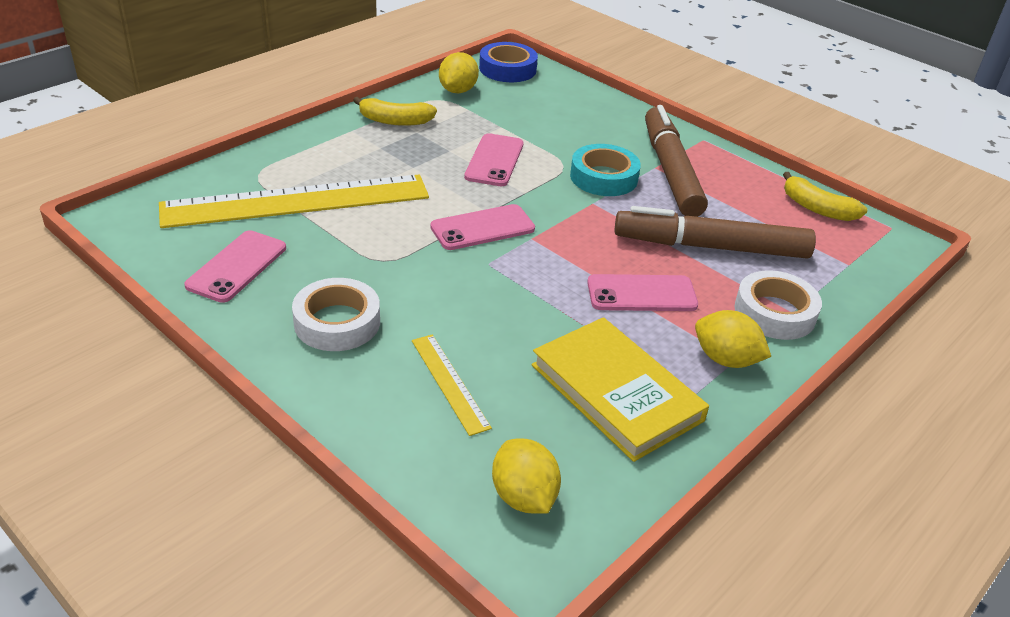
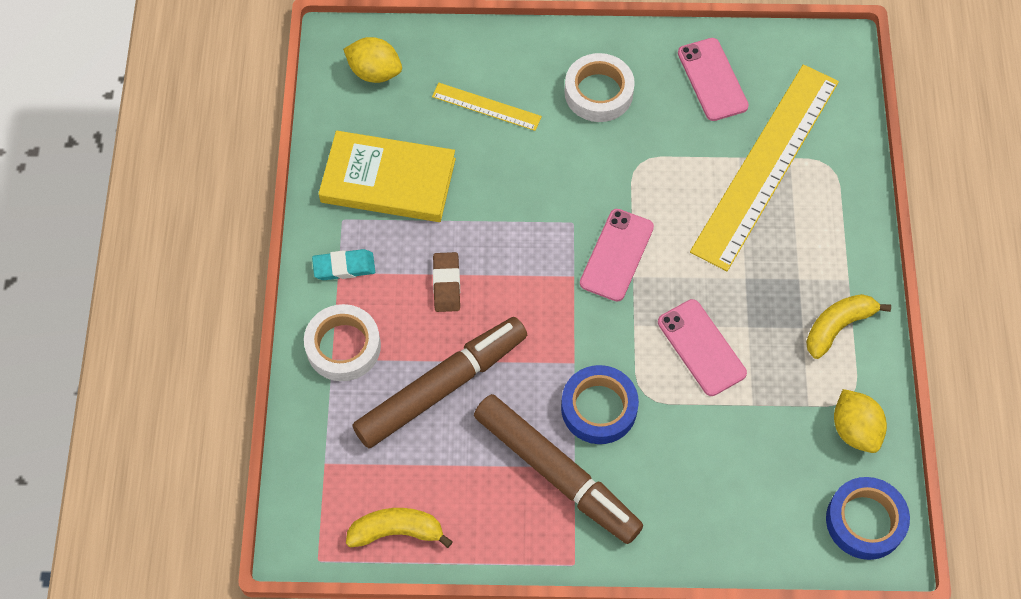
camera: 140 degrees right, 25 degrees up
(603, 177) = (599, 408): turquoise tape -> blue tape
(641, 294) = (446, 284): pink phone -> brown eraser
(726, 359) = (344, 267): yellow lemon -> turquoise eraser

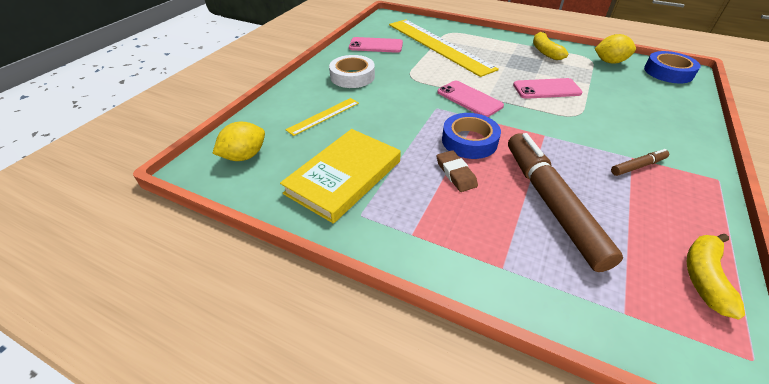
camera: 65 degrees left, 20 degrees down
(343, 346) = (491, 254): white tape -> none
(344, 267) = (408, 228): turquoise eraser -> none
(446, 284) = (456, 173): brown eraser -> brown eraser turned 45 degrees clockwise
(556, 474) = (638, 166): brown marker -> brown marker, size x0.44
(599, 408) = (583, 134): blue tape -> blue tape (469, 141)

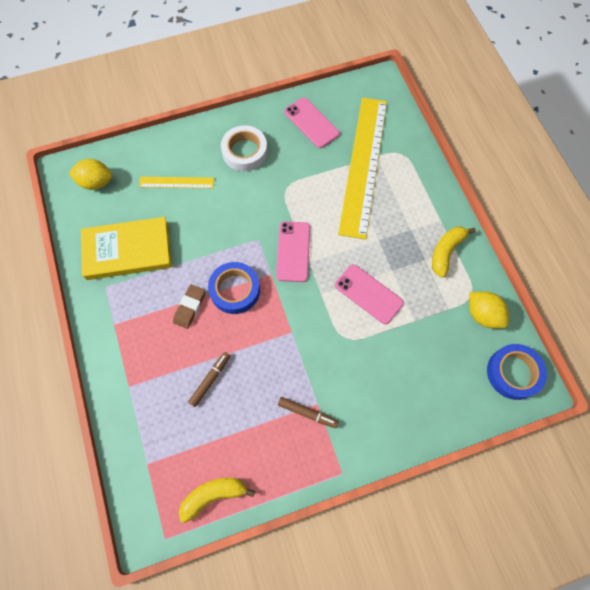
camera: 45 degrees right, 25 degrees up
(551, 203) = (210, 380): brown marker -> brown marker, size x0.44

